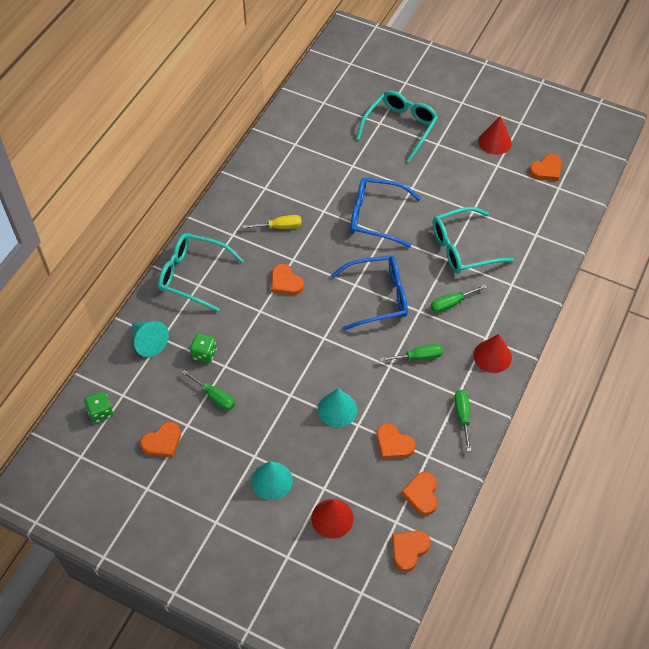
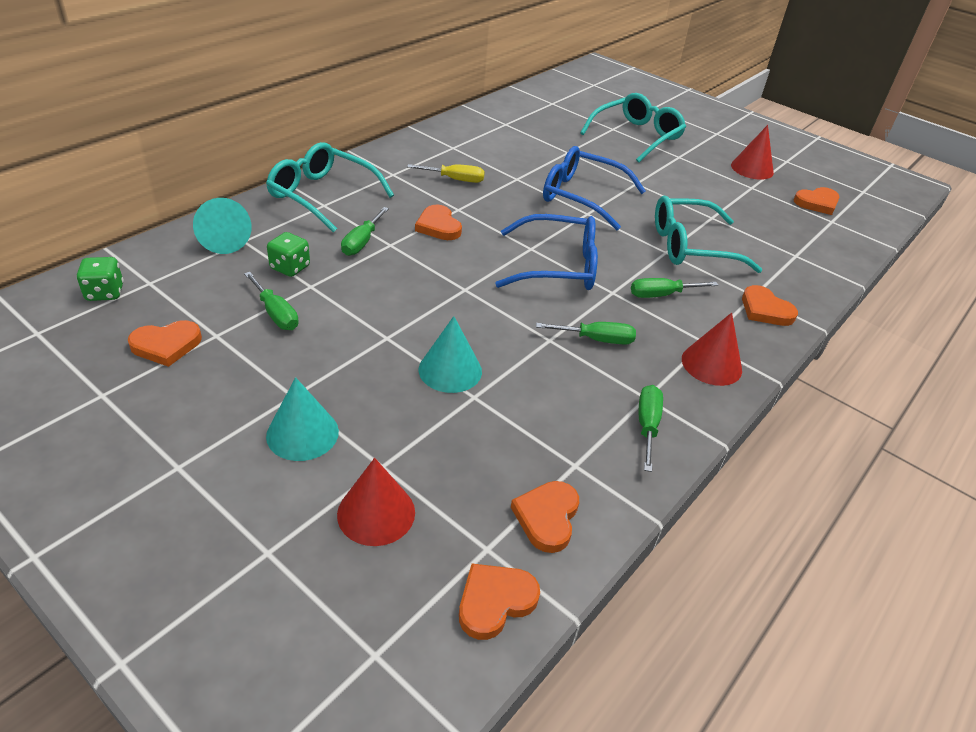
camera: 10 degrees right, 15 degrees down
(240, 315) = (361, 242): none -> green screwdriver
(393, 444) = (522, 434): orange heart -> orange heart (765, 310)

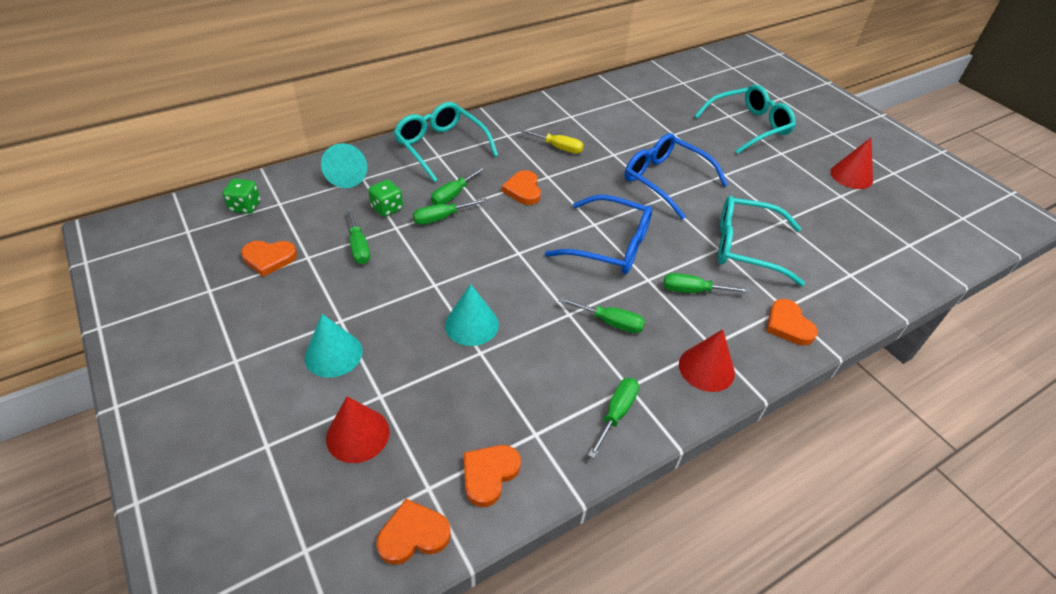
camera: 20 degrees right, 5 degrees up
(360, 267) = (441, 218): none -> green screwdriver
(817, 203) = (903, 223): orange heart -> none

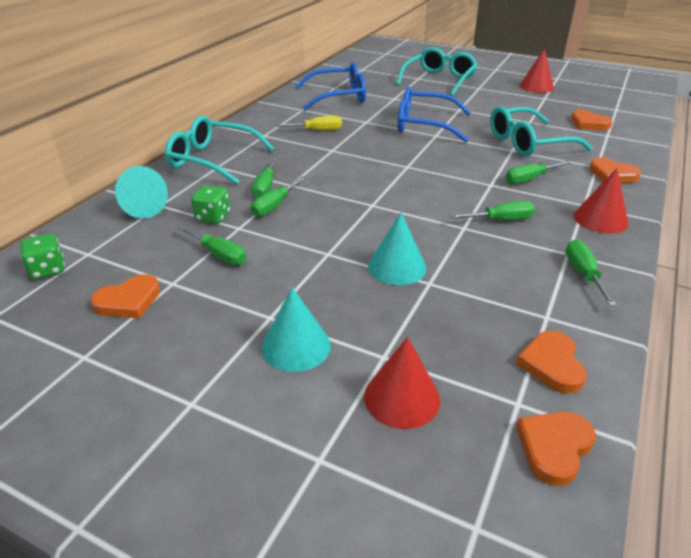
camera: 30 degrees left, 10 degrees down
(523, 190) = (323, 164): orange heart -> orange heart (588, 123)
(610, 245) = (436, 174): blue glasses -> blue glasses (338, 97)

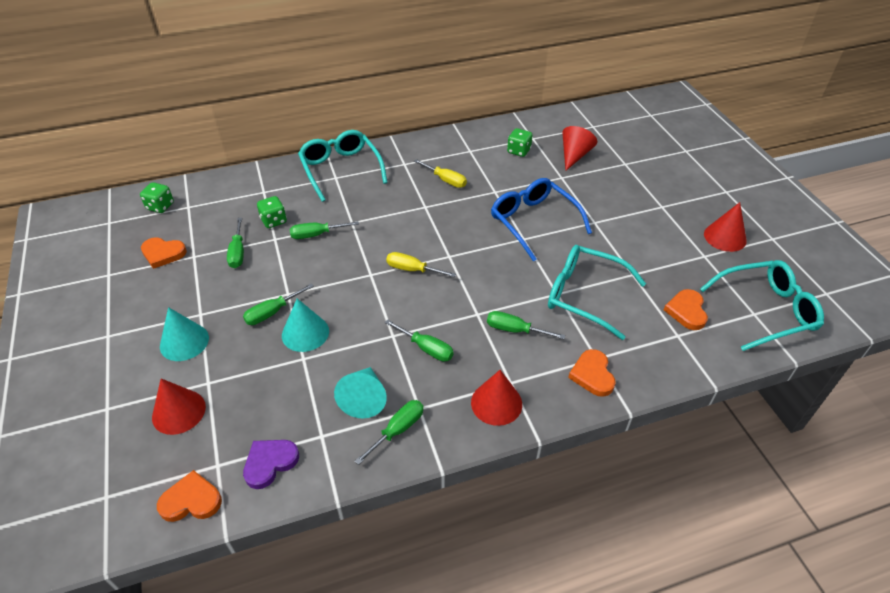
camera: 45 degrees right, 10 degrees up
(141, 208) = (252, 188): turquoise cone -> turquoise cone (364, 398)
(265, 187) = (334, 215): green screwdriver -> green screwdriver (272, 312)
(338, 97) = (518, 151): blue glasses -> green dice
(380, 86) = (574, 155): none -> red cone
(398, 186) = (412, 269): none -> yellow screwdriver
(439, 80) = (640, 176): turquoise glasses -> turquoise glasses (765, 310)
(552, 364) = (270, 463): orange heart -> purple heart

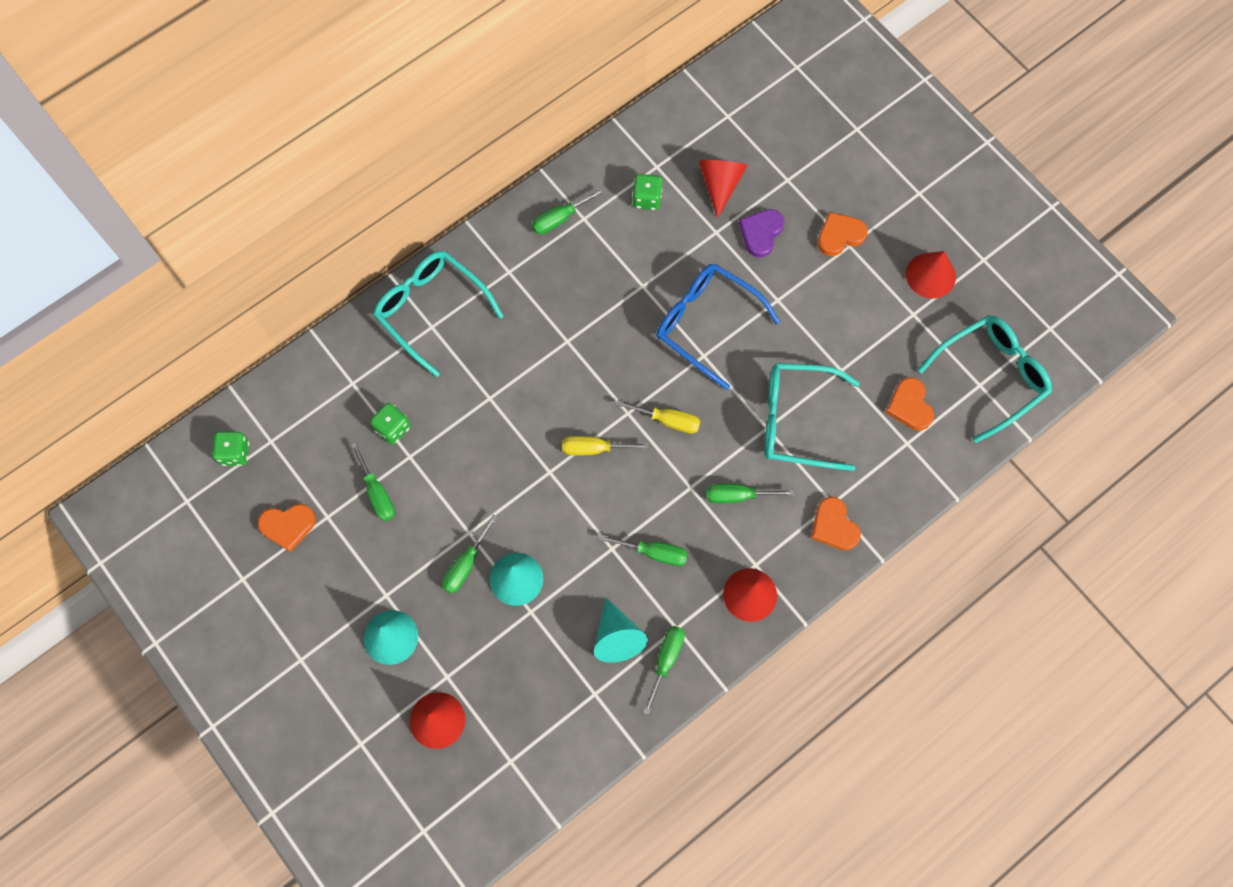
camera: 20 degrees left, 25 degrees up
(191, 500) = (507, 804): orange heart -> orange heart (840, 235)
(270, 463) = (559, 740): purple heart -> purple heart (761, 233)
(316, 235) = (456, 433): green screwdriver -> green screwdriver (560, 218)
(445, 180) = (574, 285): yellow screwdriver -> yellow screwdriver (668, 420)

